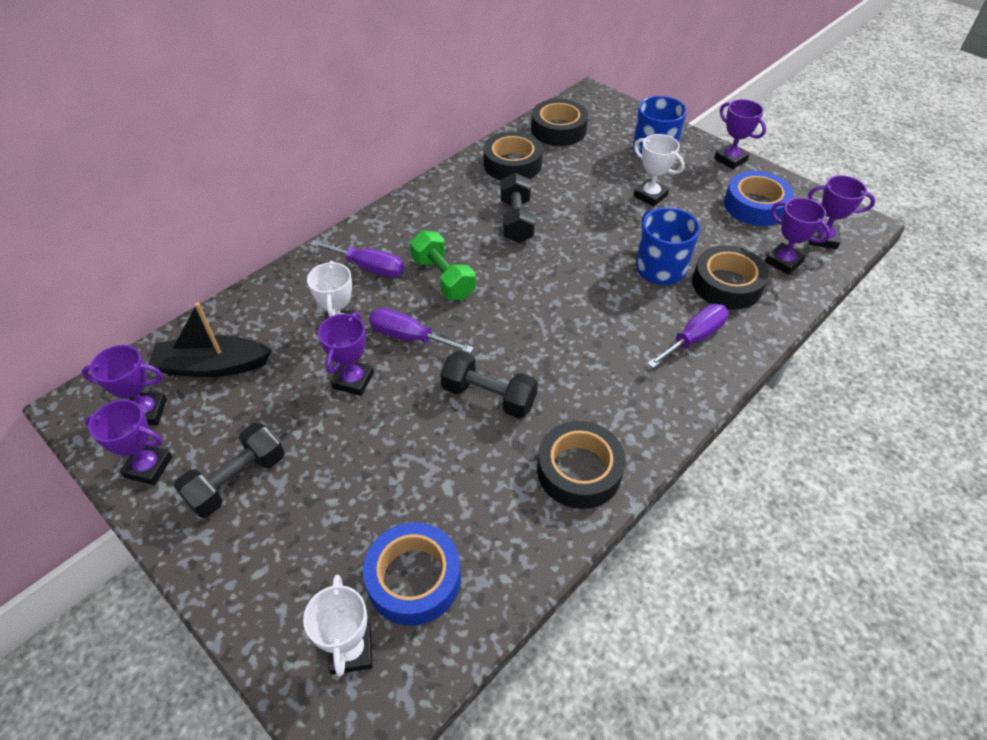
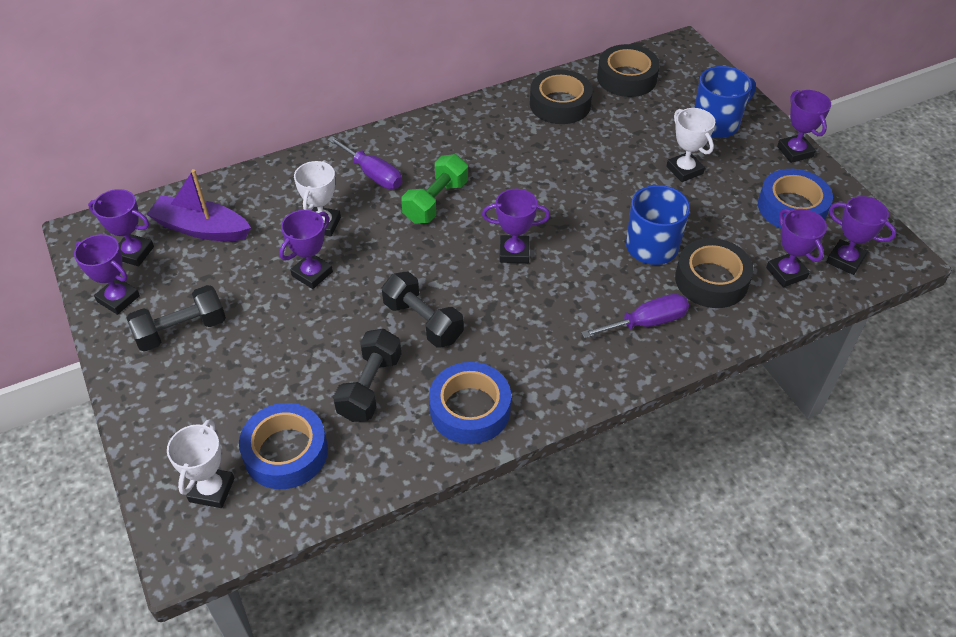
camera: 20 degrees right, 0 degrees up
(212, 366) = (201, 228): black boat -> purple boat
(409, 337) = (378, 248): purple screwdriver -> none
(443, 278) = (436, 202): green dumbbell -> green dumbbell turned 45 degrees clockwise
(516, 221) = (534, 163): black dumbbell -> black dumbbell (370, 387)
(541, 306) = (514, 252): none -> purple trophy
(579, 471) = (470, 409): black tape -> blue tape

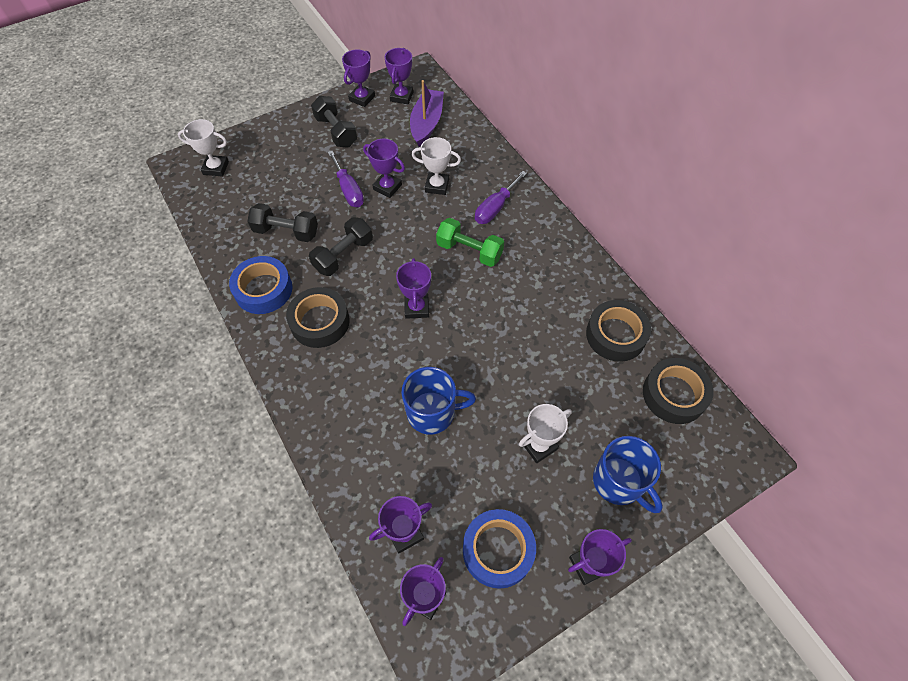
camera: 85 degrees right, 10 degrees up
(286, 452) = (238, 197): blue tape -> none
(646, 322) = (342, 406): purple screwdriver -> purple screwdriver (349, 190)
(711, 280) = (392, 462): black tape -> black tape (320, 322)

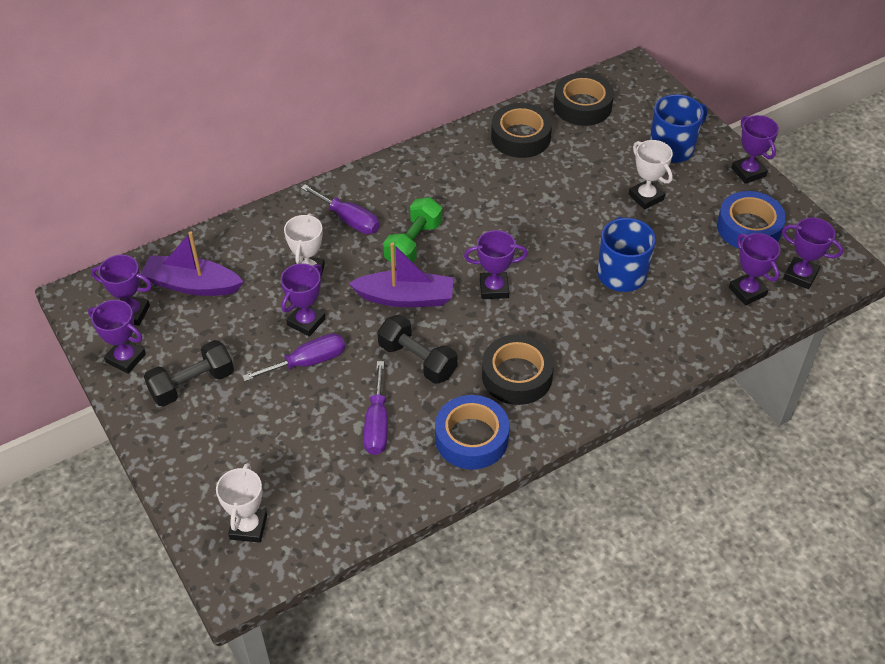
camera: 90 degrees left, 10 degrees down
(286, 232) = (377, 424): black dumbbell -> purple screwdriver
(409, 246) = (405, 298): none -> purple boat

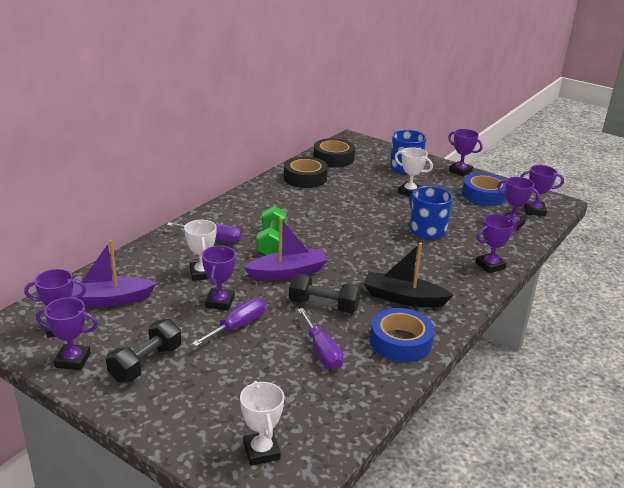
camera: 25 degrees left, 20 degrees down
(494, 288) = (348, 255): purple trophy -> purple trophy (490, 266)
(517, 376) = (403, 298): black tape -> black boat

